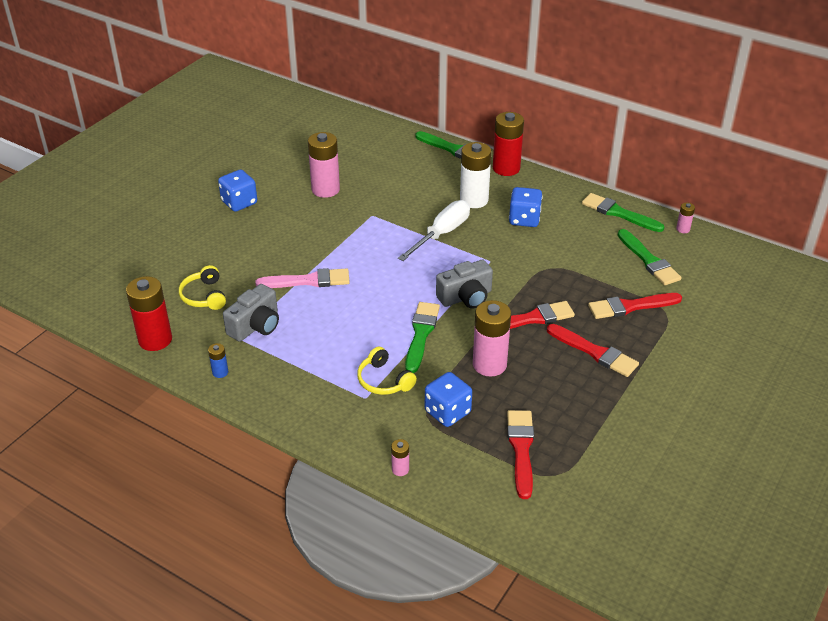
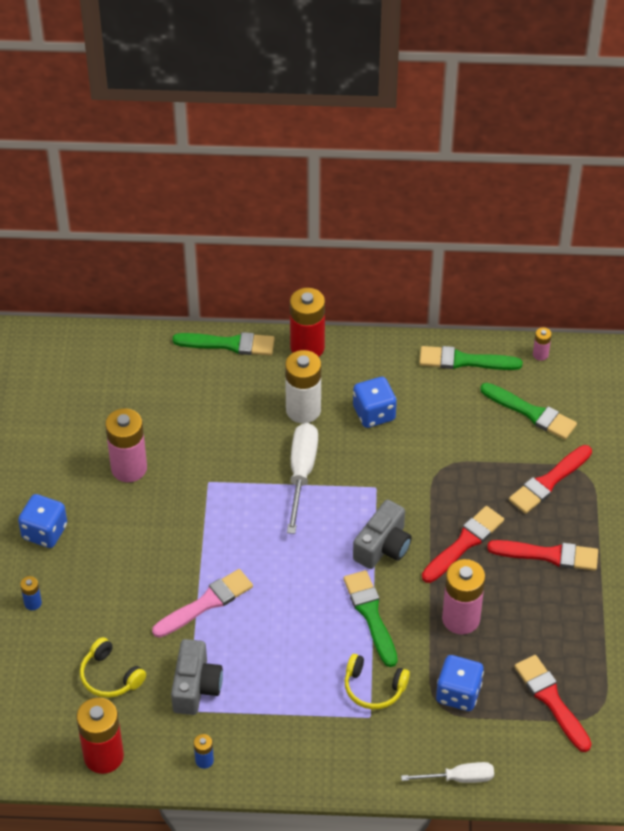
camera: 30 degrees left, 10 degrees up
(195, 236) = (33, 603): none -> blue battery
(400, 469) = (458, 778): pink battery -> white screwdriver

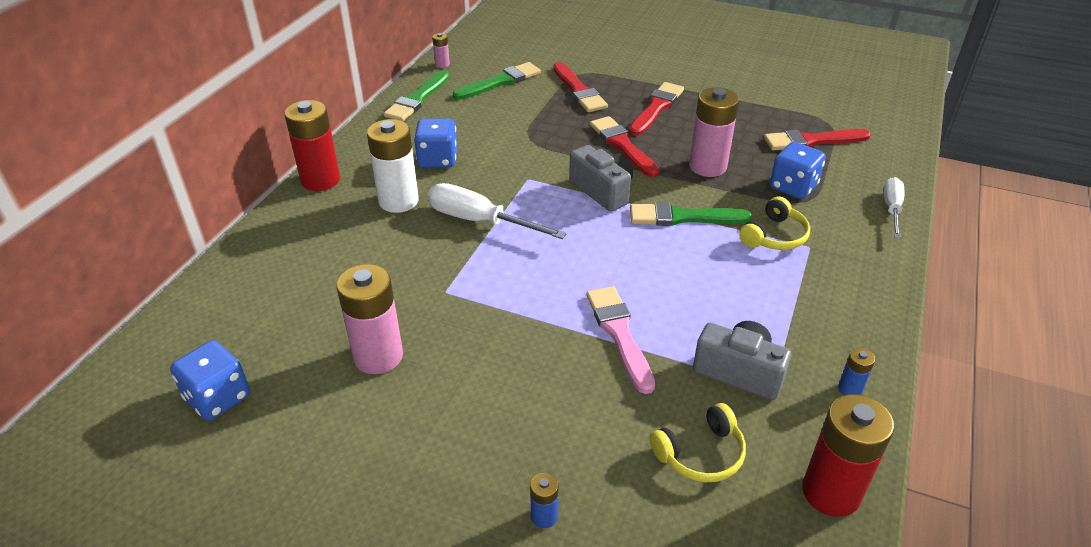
camera: 70 degrees left, 10 degrees down
(44, 532) = (426, 471): blue dice -> blue dice (218, 397)
(229, 344) = (266, 231): green brush -> none

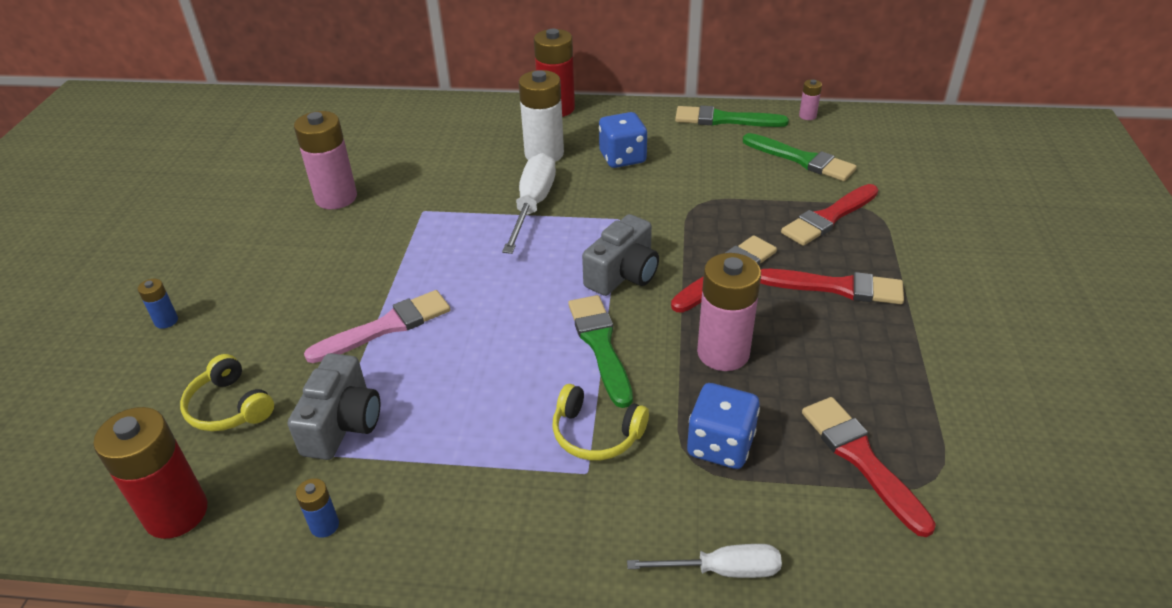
camera: 75 degrees right, 0 degrees up
(218, 397) = (286, 144): blue dice -> none

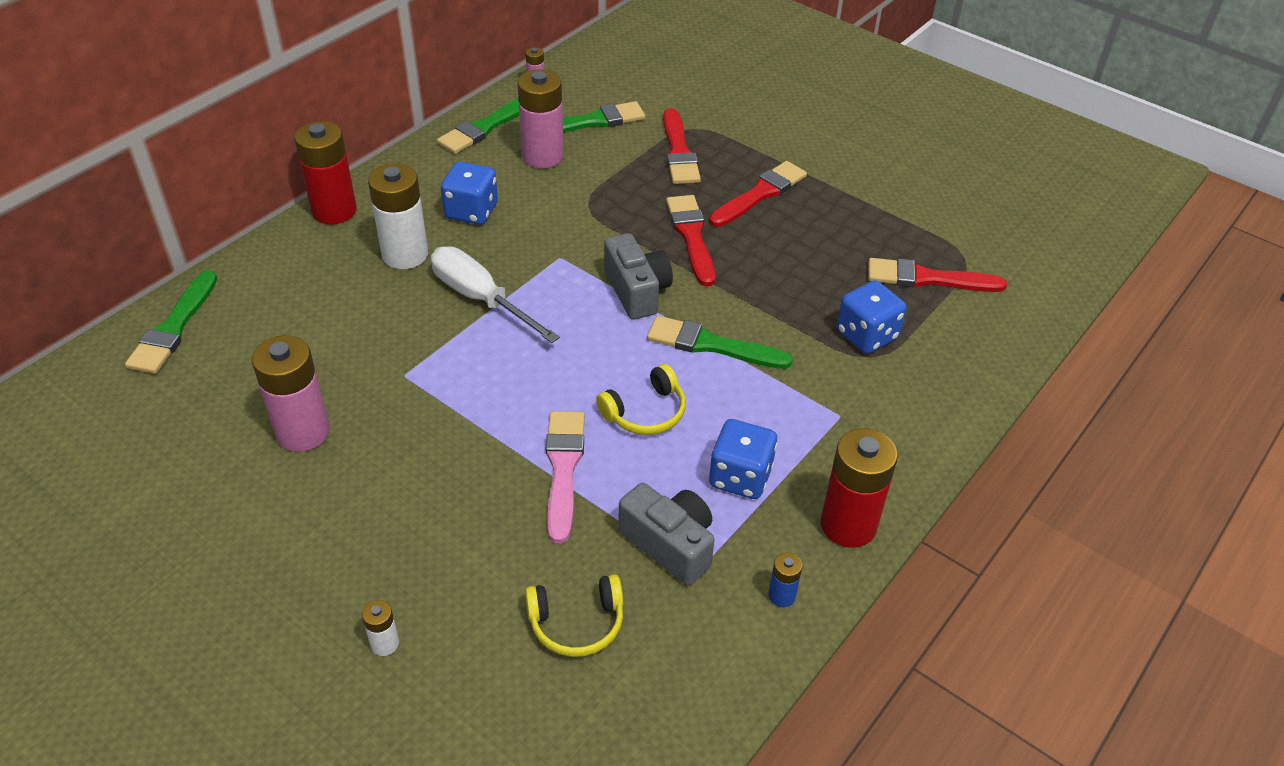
camera: 60 degrees left, 5 degrees up
(166, 321) = (385, 643): blue battery -> white battery
(176, 513) = (691, 701): red battery -> red battery (848, 525)
(389, 111) = (174, 328): none -> green brush
(451, 434) = (740, 477): none -> blue dice
(596, 434) = (806, 393): yellow headphones -> yellow headphones (645, 412)
(722, 570) = (971, 390): white screwdriver -> none
(723, 353) = (778, 286): pink battery -> pink battery (543, 156)

